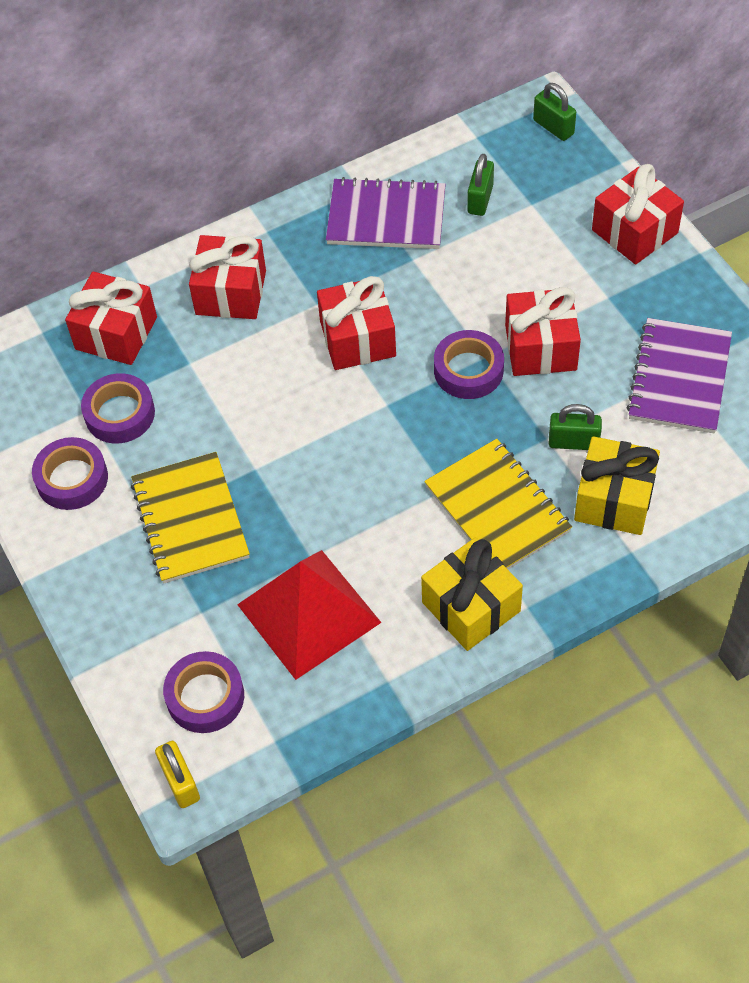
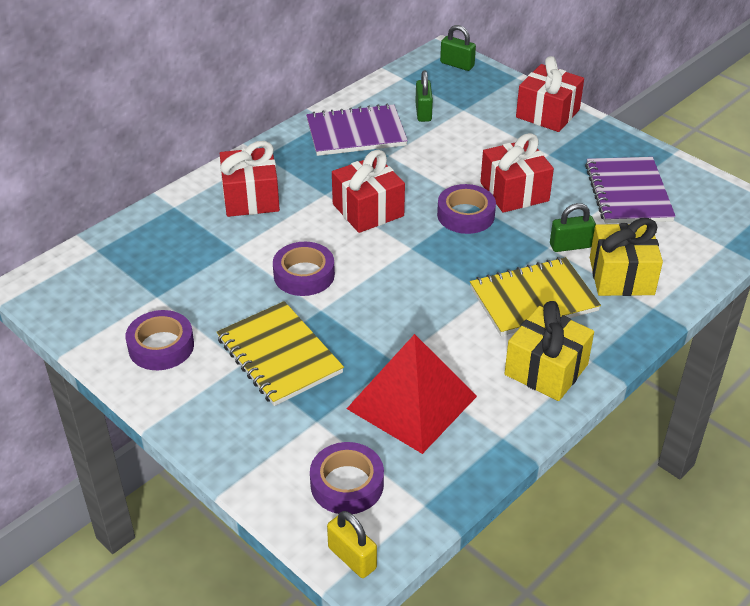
camera: 20 degrees left, 15 degrees down
(116, 333) = (163, 240): red gift -> none
(120, 414) = (187, 293): purple tape -> purple tape (304, 275)
(497, 509) = (533, 299): yellow notebook -> yellow notebook turned 60 degrees counterclockwise

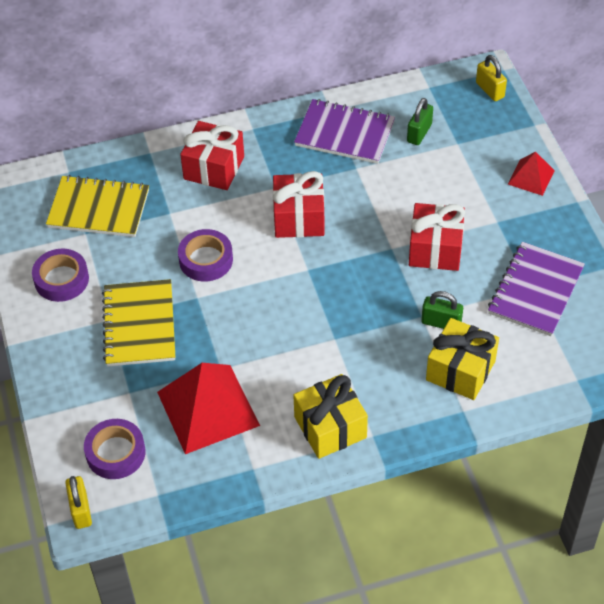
camera: 30 degrees right, 10 degrees up
(457, 64) = (489, 90): green padlock -> yellow padlock
(465, 215) = (376, 256): purple tape -> none
(533, 299) = (369, 360): yellow notebook -> yellow notebook (99, 209)
(547, 113) = (531, 177): red gift -> red pyramid

